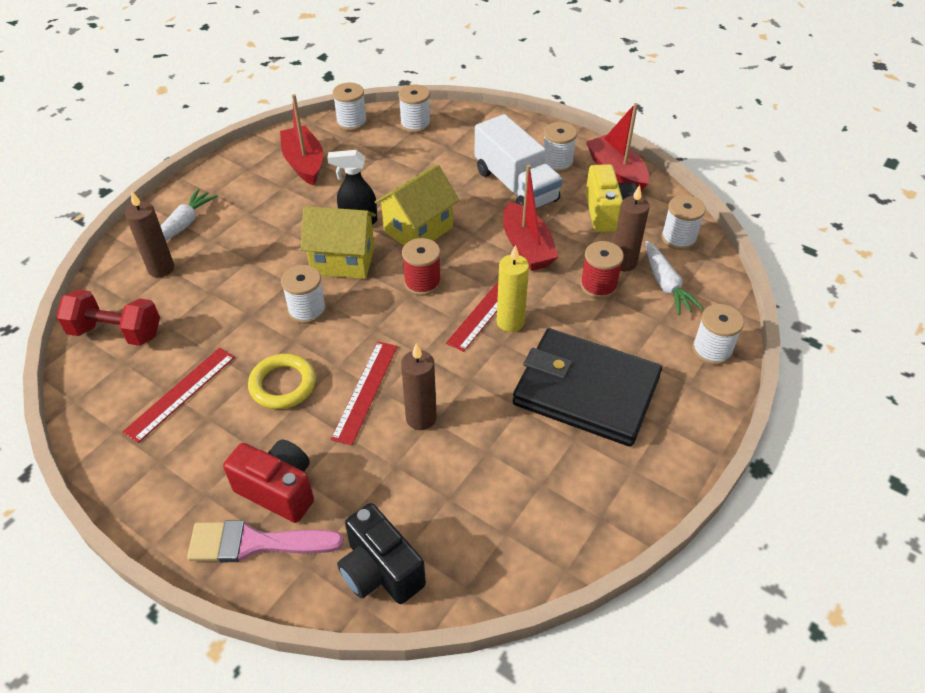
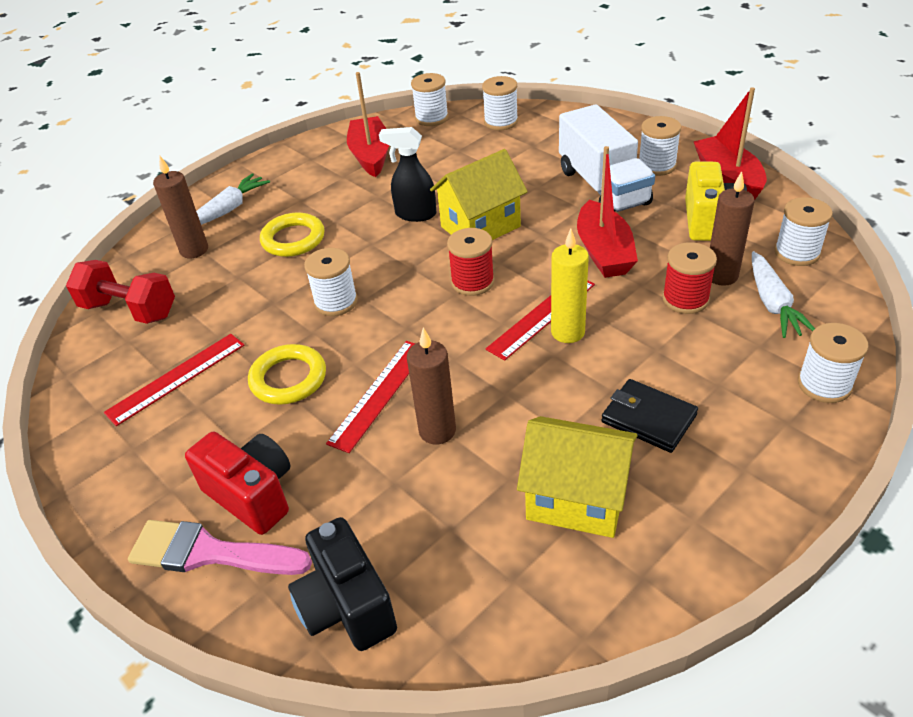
camera: 15 degrees right, 5 degrees down
(252, 252) = (293, 239): none -> yellow ring
(343, 260) = (388, 253): yellow house -> yellow house (576, 498)
(585, 391) = (648, 418): black wallet -> black wallet, size x0.49

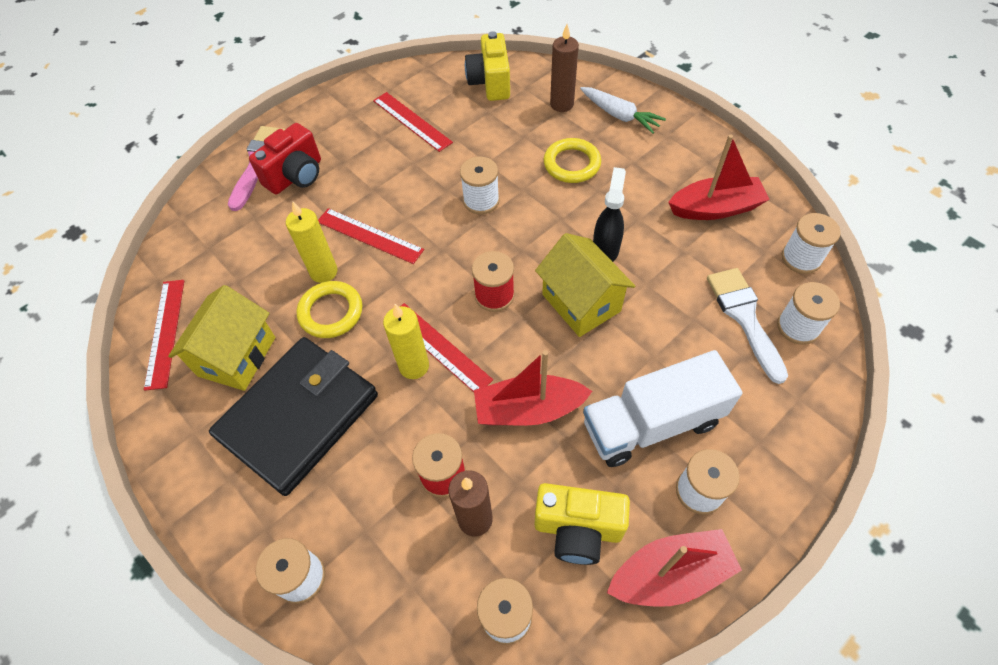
camera: 90 degrees right, 15 degrees up
(129, 310) = (490, 83): red dumbbell -> yellow camera
(288, 379) = (397, 181): yellow ring -> yellow ring (331, 312)
(346, 606) = (199, 230): black camera -> none
(437, 431) = (324, 272): brown candle -> yellow candle
(492, 144) = (744, 317): none -> white brush
(547, 600) = (165, 332): none -> red ruler
(648, 418) = (299, 416): black wallet -> black wallet, size x2.04
(773, 303) = (422, 561): white carrot -> none

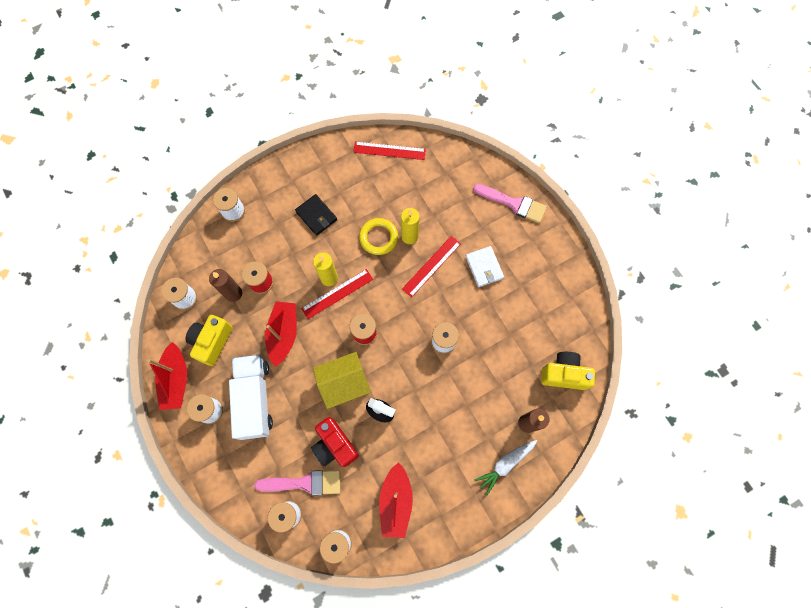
camera: 100 degrees right, 15 degrees up
(237, 356) = (363, 187): yellow house -> none
(296, 176) = (495, 226): red camera -> red camera (335, 445)
(299, 416) = (316, 216): black wallet -> black wallet, size x0.49
(362, 177) = (484, 267): none -> white wallet
(412, 121) = (533, 308): red ruler -> none
(572, 164) = (462, 412): yellow ring -> none
(744, 317) = (305, 483): white brush -> pink brush

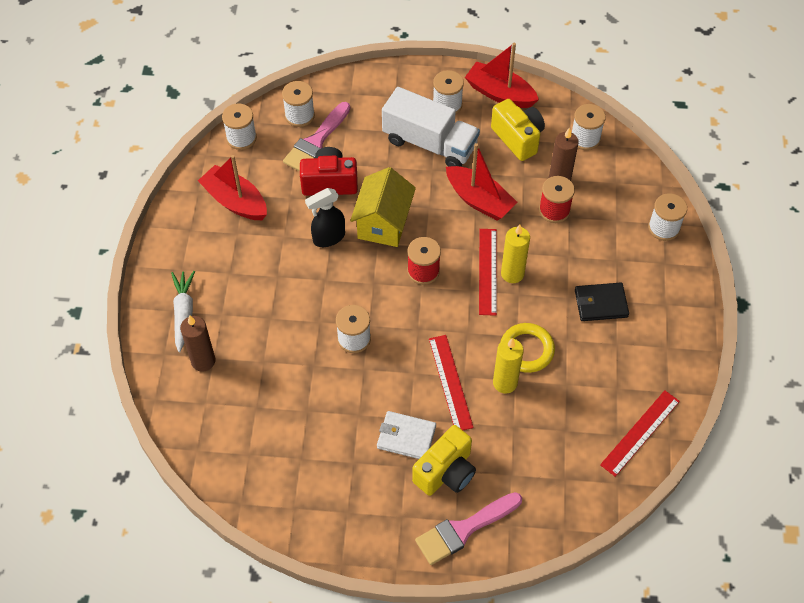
camera: 125 degrees right, 15 degrees down
(564, 374) = (219, 433): yellow camera -> yellow camera (446, 472)

